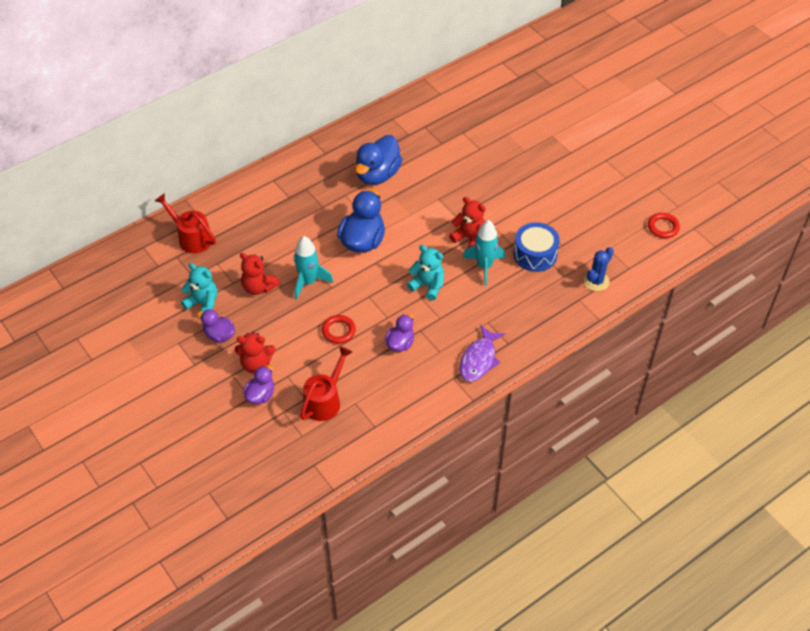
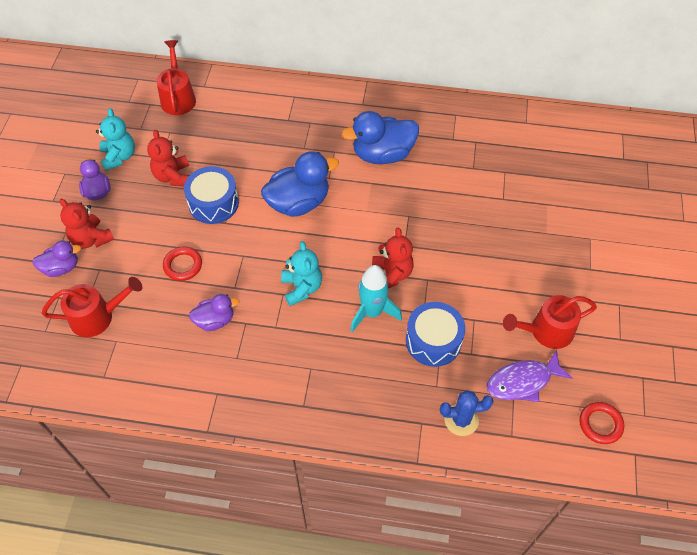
camera: 45 degrees right, 5 degrees up
(308, 282) = (213, 203): turquoise rocket -> blue drum
(479, 359) = (259, 397): purple fish -> purple fish (522, 381)
(586, 203) = (546, 331): none -> red watering can

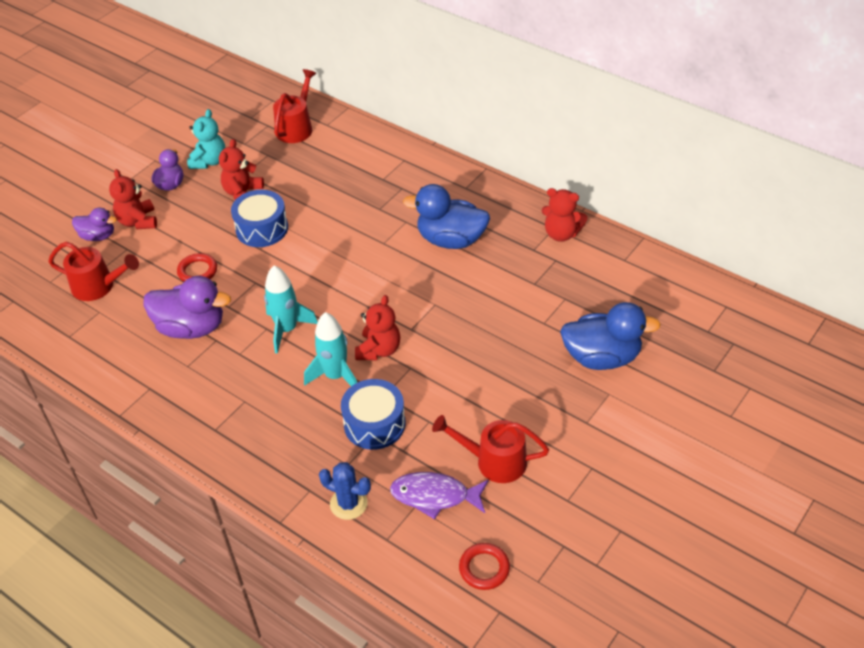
camera: 30 degrees right, 10 degrees down
(215, 320) = (191, 327): purple duck -> purple duck, size x1.75
(298, 203) = (338, 255): blue duck -> blue duck (602, 357)
(302, 288) = (287, 329): turquoise teddy bear -> turquoise rocket
(465, 117) = (561, 234): none -> red teddy bear

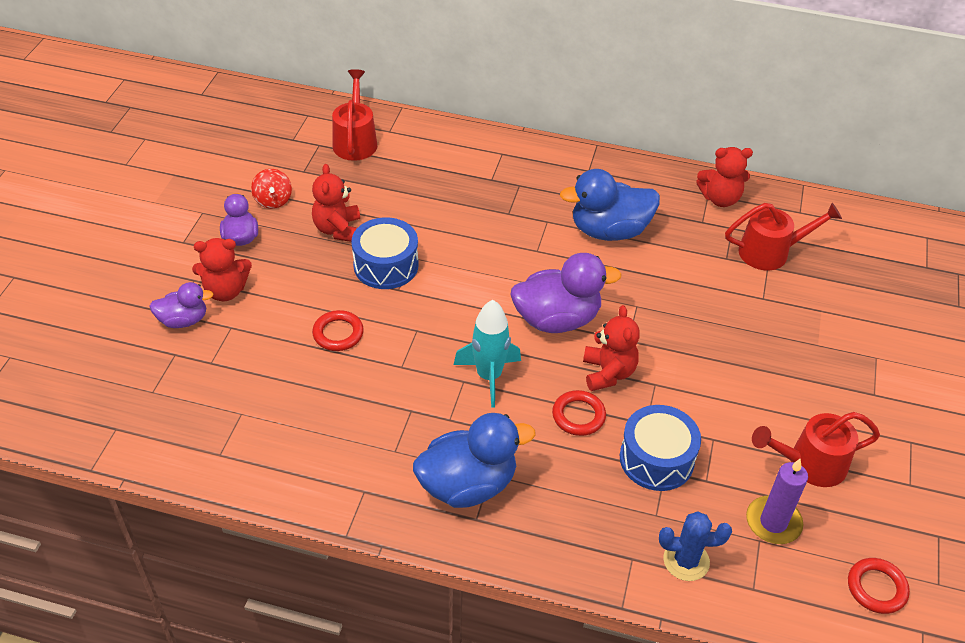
camera: 25 degrees left, 0 degrees up
(99, 286) = (222, 382): red watering can -> red watering can (771, 252)
(138, 221) = (225, 291): red teddy bear -> red teddy bear turned 60 degrees counterclockwise
(191, 327) = (372, 403): purple duck -> purple duck (557, 319)
(209, 161) = (273, 200): turquoise teddy bear -> red spinning top
(335, 376) = (578, 416): turquoise rocket -> red ring
(434, 496) = (773, 522): purple fish -> purple candle
(602, 357) = (844, 320): blue duck -> blue duck (468, 485)

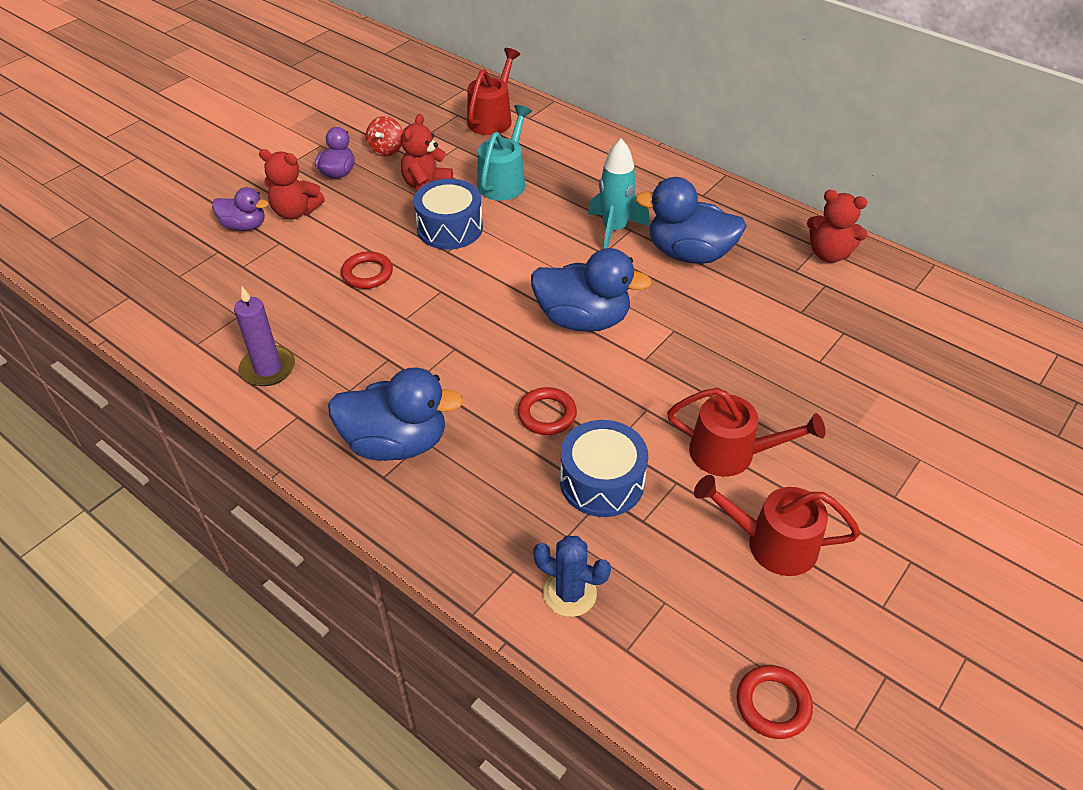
camera: 25 degrees right, 0 degrees up
(406, 203) = (504, 181): none -> turquoise watering can
(489, 376) = (481, 351): turquoise rocket -> turquoise rocket (614, 230)
(557, 319) = (583, 319): purple duck -> blue duck
(608, 373) = (603, 384): red teddy bear -> none
(771, 252) = (856, 319): red watering can -> red watering can (732, 453)
(773, 522) = (692, 589): purple candle -> purple candle (268, 368)

